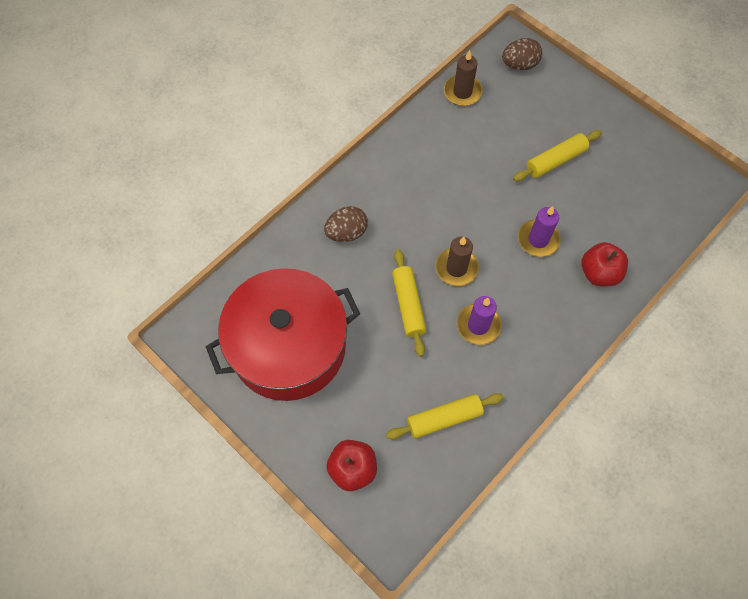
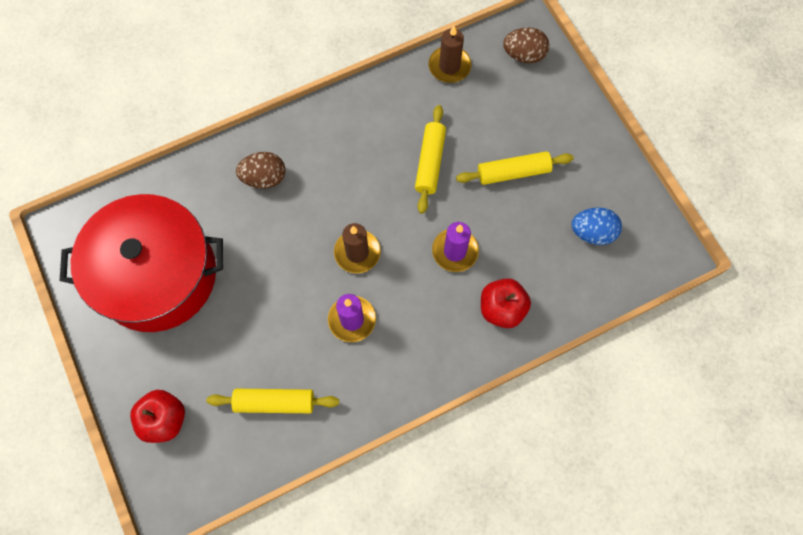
camera: 20 degrees right, 5 degrees up
(408, 305) = (292, 274): yellow rolling pin -> yellow rolling pin (430, 162)
(642, 187) = (592, 232): none -> blue egg

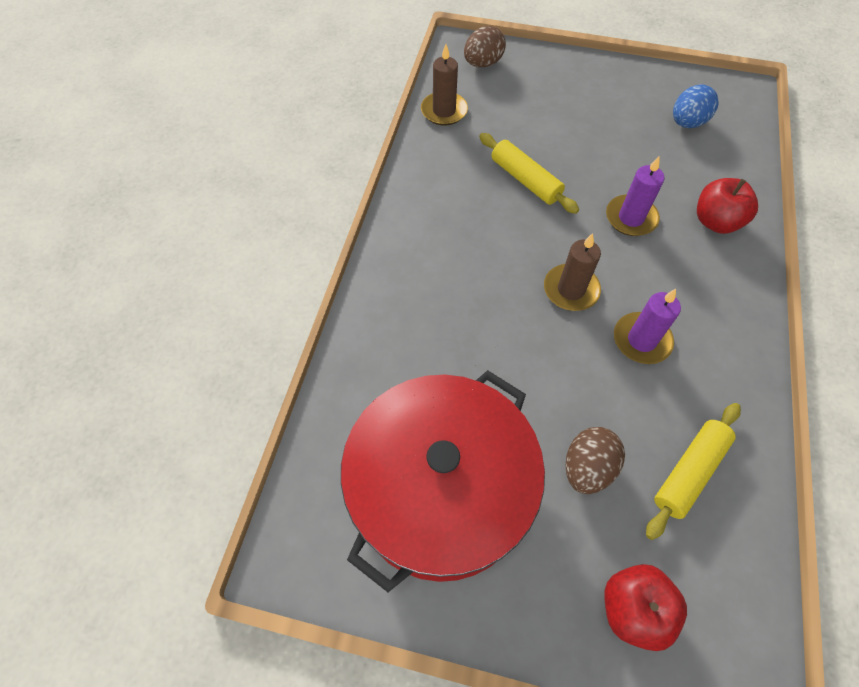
camera: 50 degrees left, 10 degrees down
(264, 178) = (419, 312): brown egg -> brown egg (587, 468)
(513, 172) = (587, 134): yellow rolling pin -> none

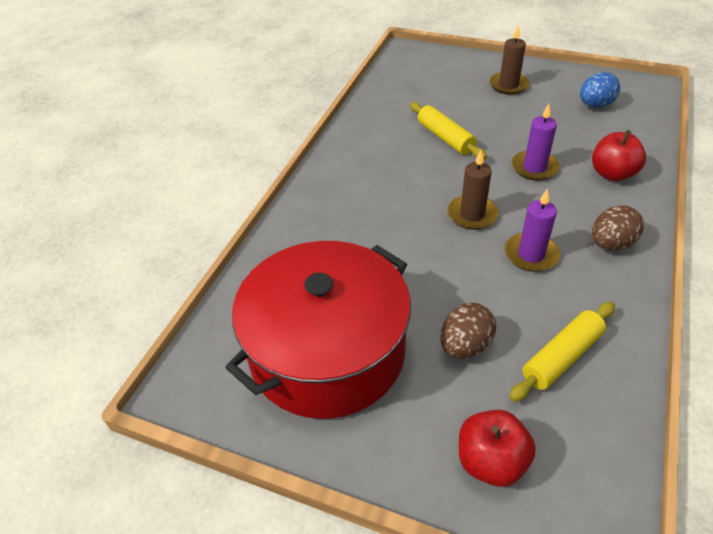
camera: 10 degrees right, 15 degrees down
(444, 111) = (385, 90): brown candle -> brown candle (508, 85)
(483, 63) = (423, 61): brown egg -> brown egg (610, 244)

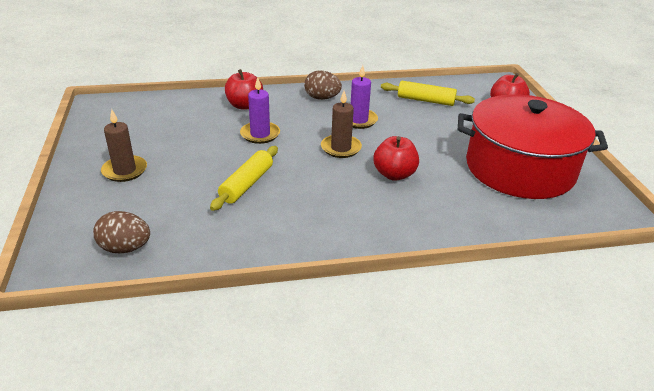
camera: 125 degrees left, 10 degrees down
(395, 233) = (394, 174): none -> red apple
(465, 346) = (454, 126): brown egg -> brown egg (125, 248)
(595, 105) = (145, 123): blue egg -> none

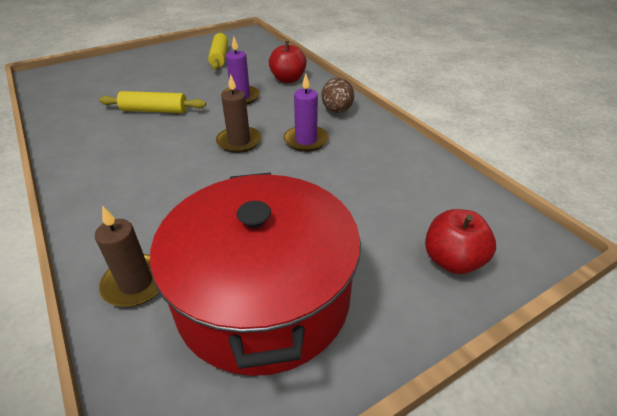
camera: 70 degrees right, 5 degrees up
(124, 170) = (159, 64): brown candle -> brown candle (136, 283)
(125, 248) = (62, 89): brown egg -> none
(394, 174) = (200, 184): red apple -> none
(425, 100) = (398, 178): yellow rolling pin -> yellow rolling pin (219, 57)

